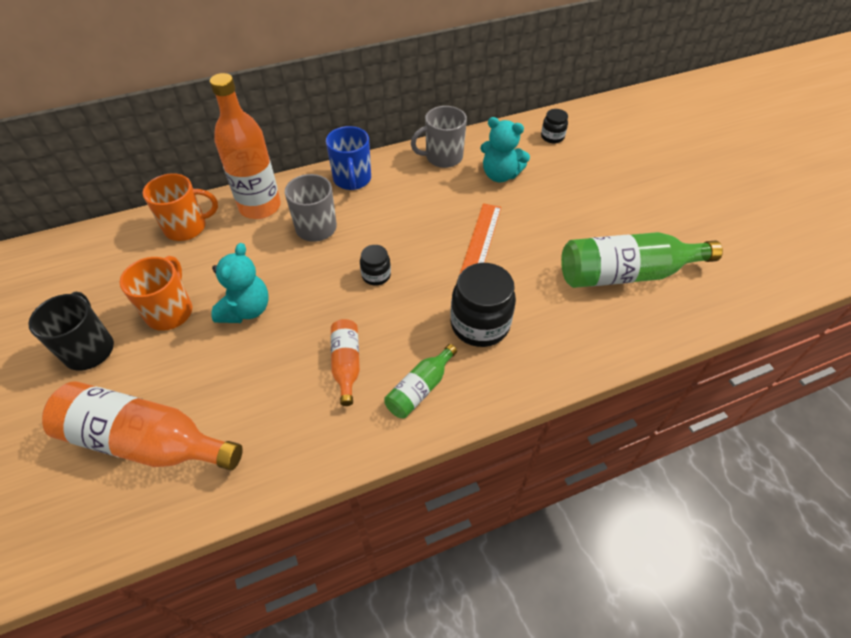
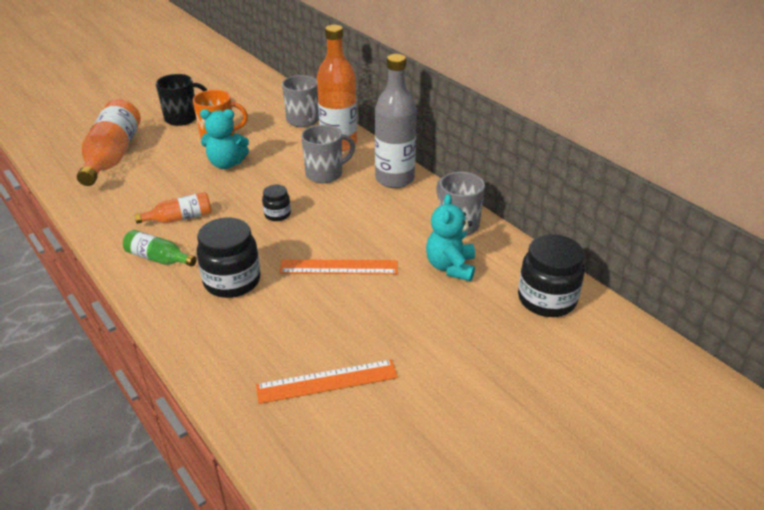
camera: 75 degrees right, 15 degrees down
(187, 227) = (303, 120): orange mug -> grey mug
(352, 179) = (394, 179): blue mug -> grey bottle
(552, 137) = (546, 299): black jar -> black jar, size x1.91
(626, 274) = (327, 381): green bottle -> orange ruler

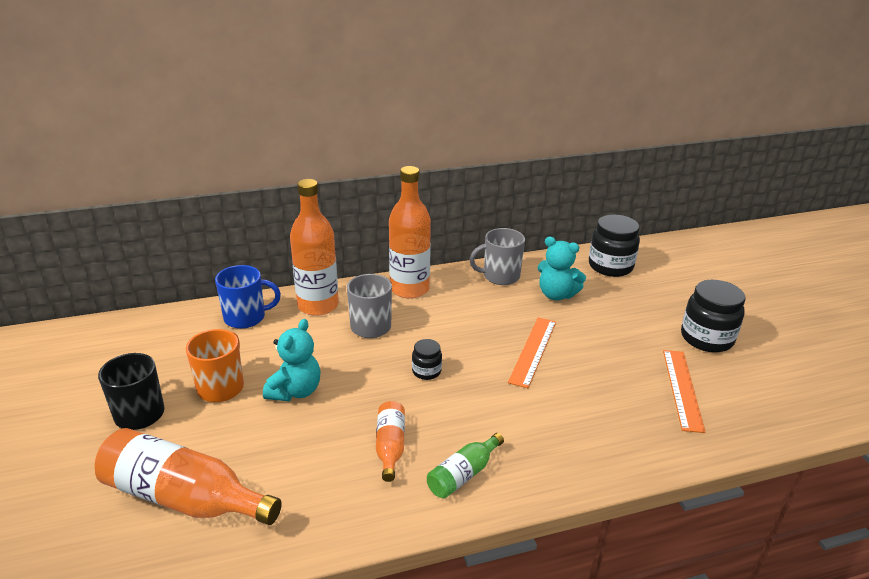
camera: 70 degrees left, 5 degrees down
(232, 281) = (528, 422): black jar -> black jar (706, 338)
(303, 120) = (246, 318): grey mug -> blue mug
(394, 179) = (409, 289): grey bottle -> orange bottle

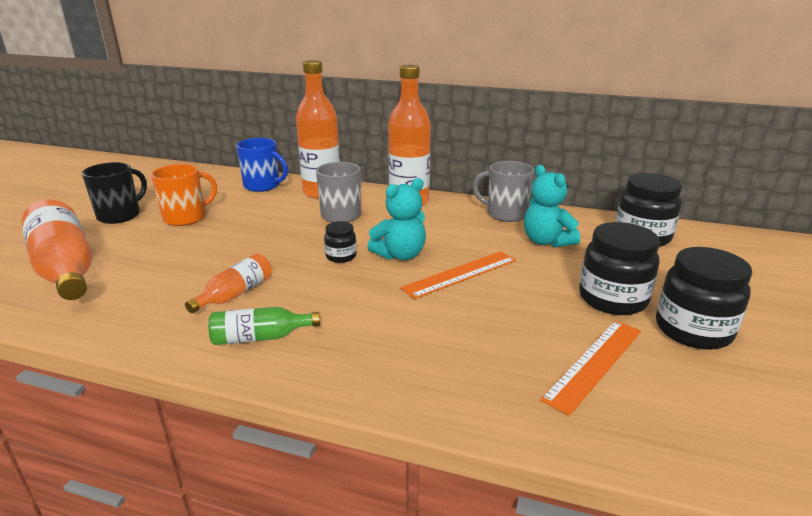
camera: 35 degrees right, 5 degrees down
(295, 391) = (227, 236): turquoise teddy bear -> turquoise teddy bear (400, 255)
(645, 332) = (612, 299): none -> black jar

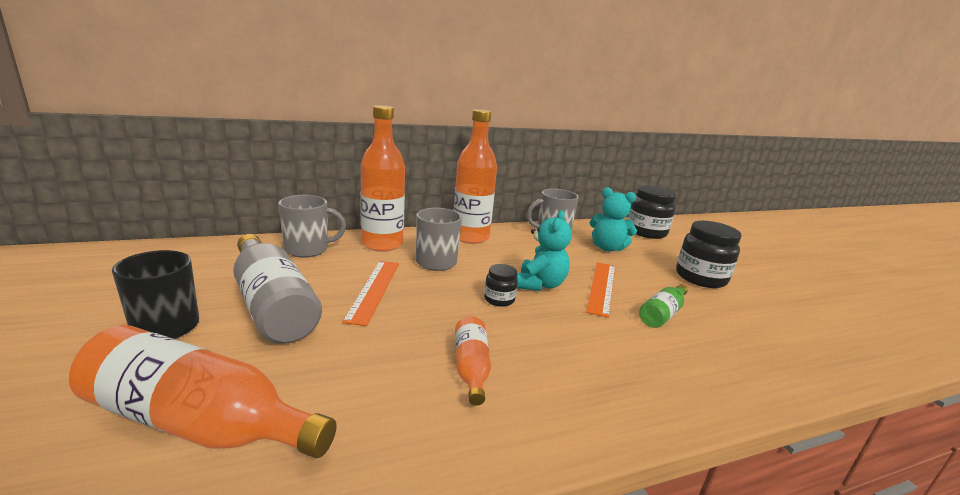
camera: 40 degrees left, 5 degrees down
(186, 218) = (272, 305): orange mug -> grey bottle
(260, 337) = (564, 400): green bottle -> green bottle (662, 314)
(262, 186) = (308, 249): blue mug -> grey mug
(594, 363) = (762, 323): orange ruler -> orange ruler (374, 290)
(693, 330) = (759, 285): black jar -> none

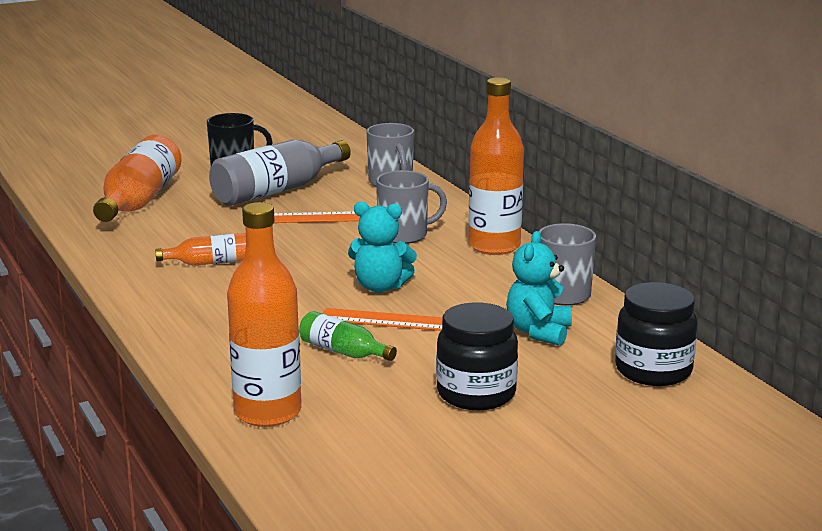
camera: 85 degrees right, 0 degrees up
(382, 244) = (431, 208): orange bottle -> orange bottle (268, 412)
(499, 299) = (332, 268): black jar -> none

